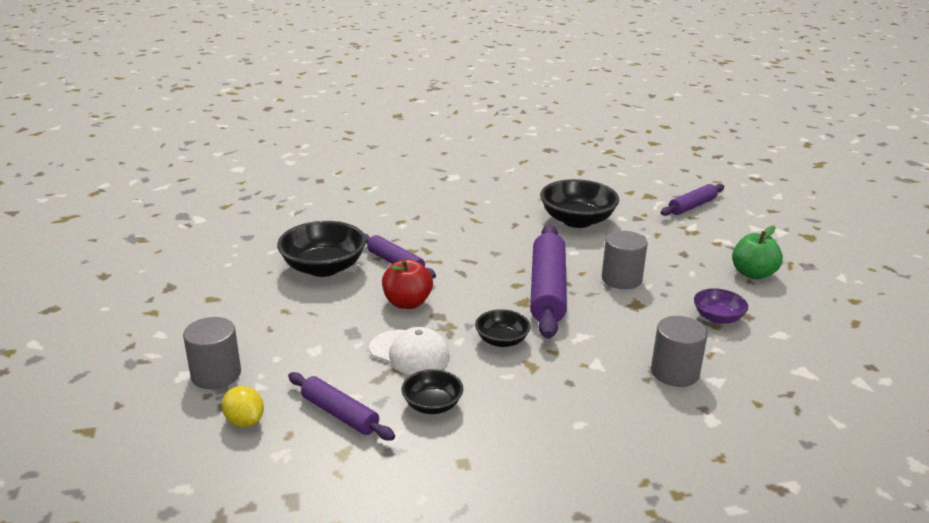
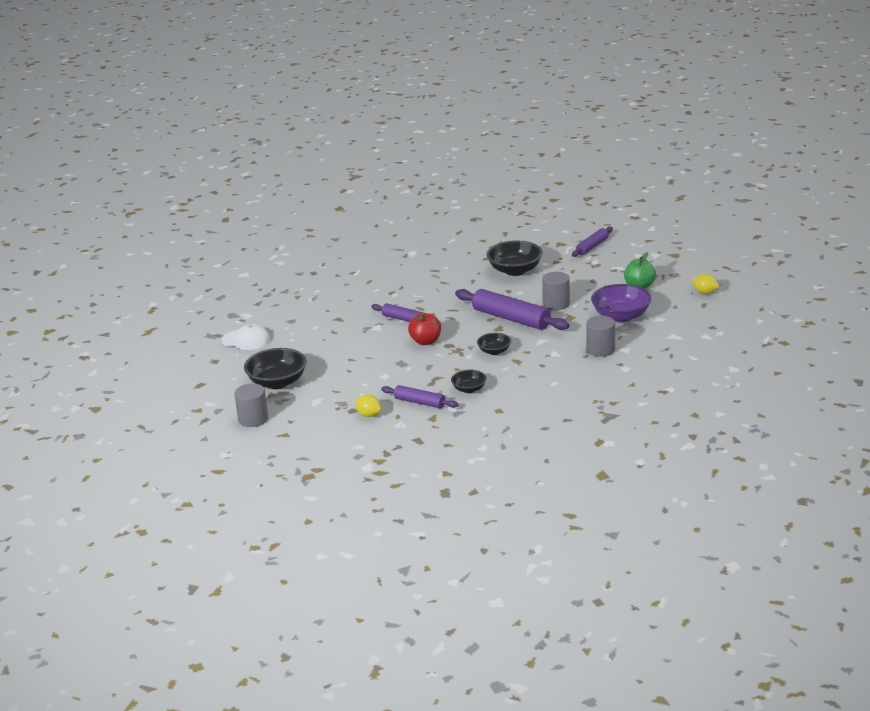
camera: 10 degrees left, 0 degrees up
(216, 374) = (335, 398): grey cylinder -> grey cylinder (253, 419)
(324, 267) = (358, 330): black bowl -> black bowl (277, 382)
(410, 353) = (442, 367): white cap -> white cap (246, 340)
(547, 290) = (511, 319): purple rolling pin -> purple rolling pin turned 45 degrees counterclockwise
(717, 318) = (621, 316): purple bowl -> purple bowl, size x1.80
(857, 302) = (705, 292): none -> yellow lemon

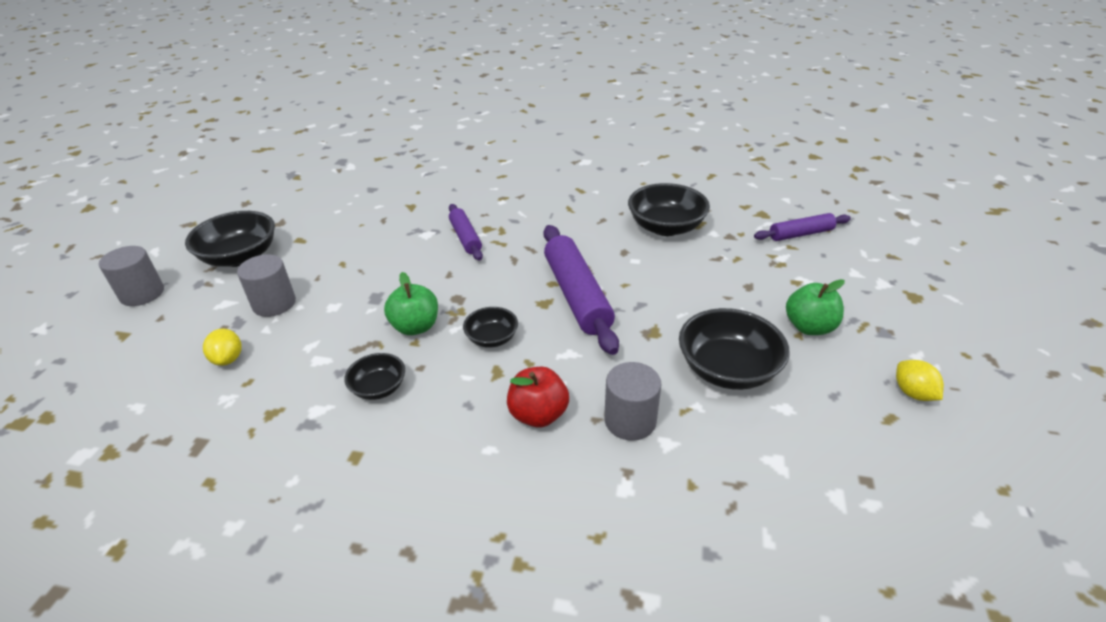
camera: 35 degrees right, 10 degrees up
(246, 340) = (304, 193): white cap -> none
(419, 402) = (300, 374): purple rolling pin -> none
(426, 341) = (442, 279): red apple -> red apple (538, 414)
(446, 364) = (415, 327): none -> green apple
(556, 304) = (659, 300): grey cylinder -> grey cylinder (274, 304)
(621, 316) = (727, 369): purple bowl -> black bowl

